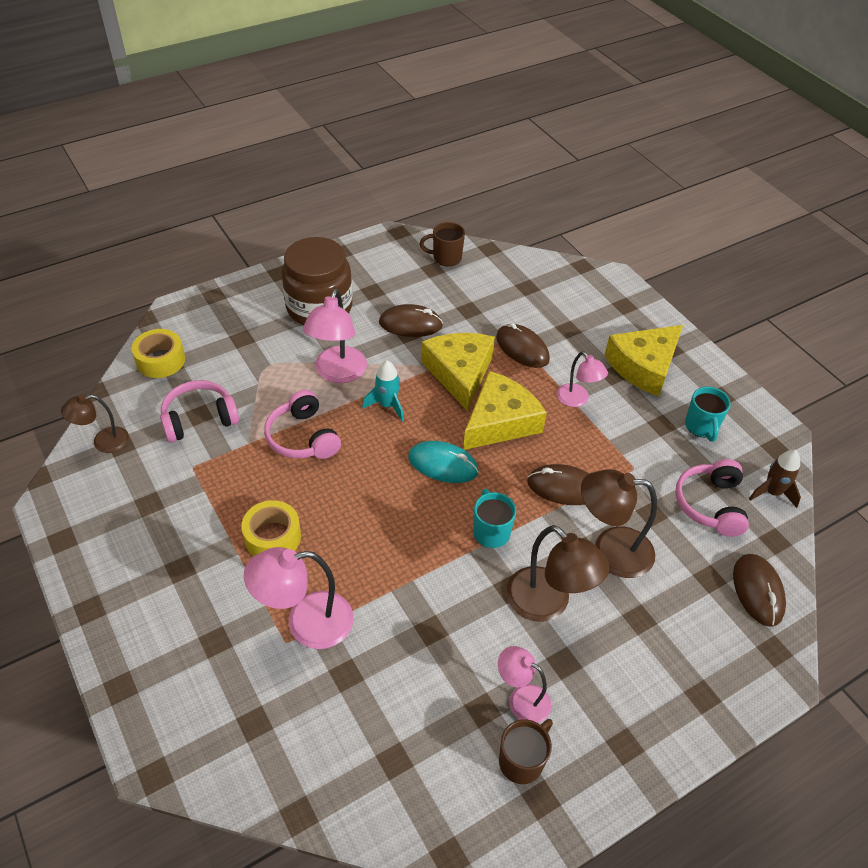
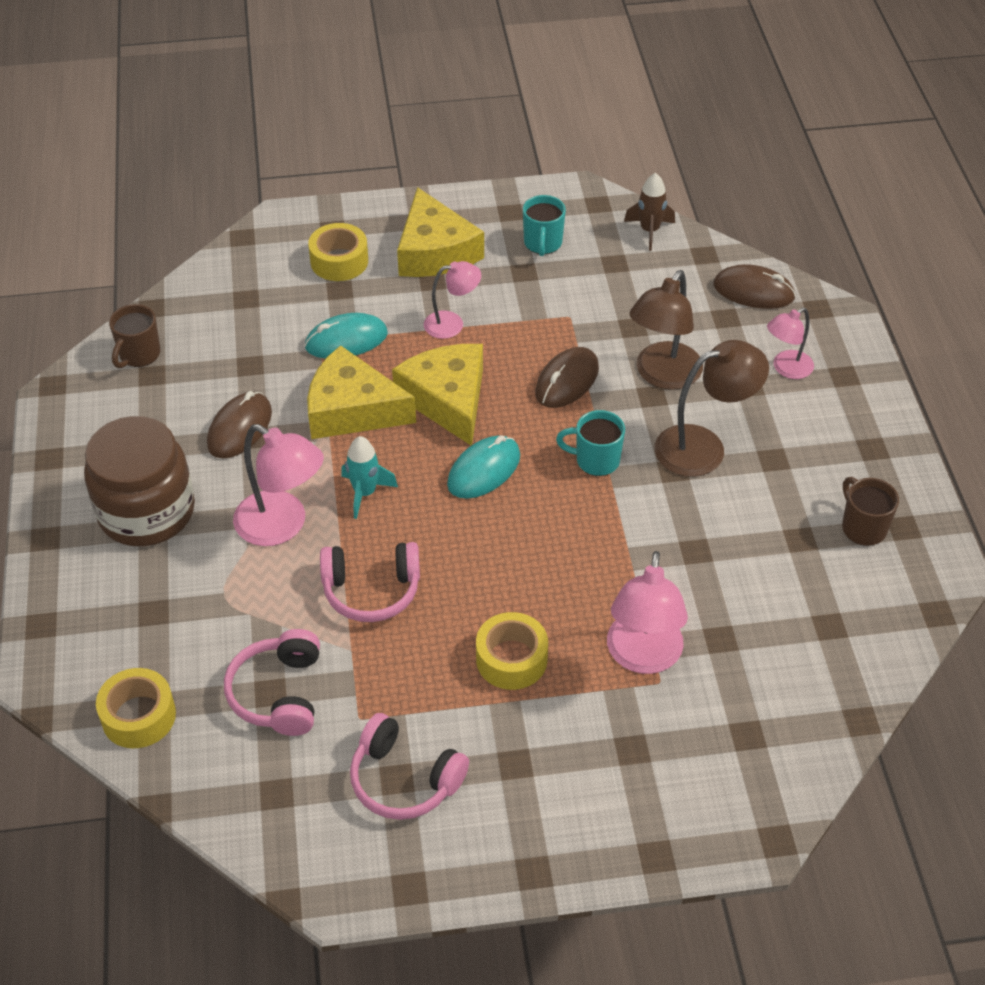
camera: 65 degrees left, 0 degrees up
(103, 442) = (259, 813): brown lamp -> none
(521, 699) = (800, 505): pink lamp -> pink lamp (786, 369)
(522, 349) = (346, 340): brown mouse -> turquoise mouse
(595, 319) = (339, 261): none -> yellow tape
(701, 426) = (542, 243): turquoise mug -> turquoise mug turned 75 degrees clockwise
(710, 504) = (642, 280): pink headphones -> pink headphones (404, 780)

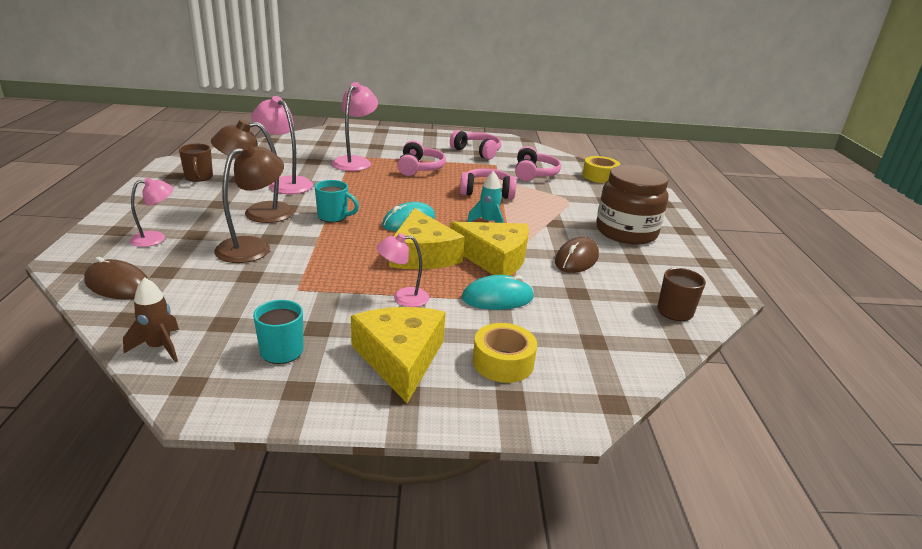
camera: 175 degrees left, 20 degrees down
(282, 526) = (539, 217): pink lamp -> pink lamp (285, 183)
(511, 659) = (419, 168): yellow tape -> pink headphones
(567, 381) = (327, 253): brown mouse -> none

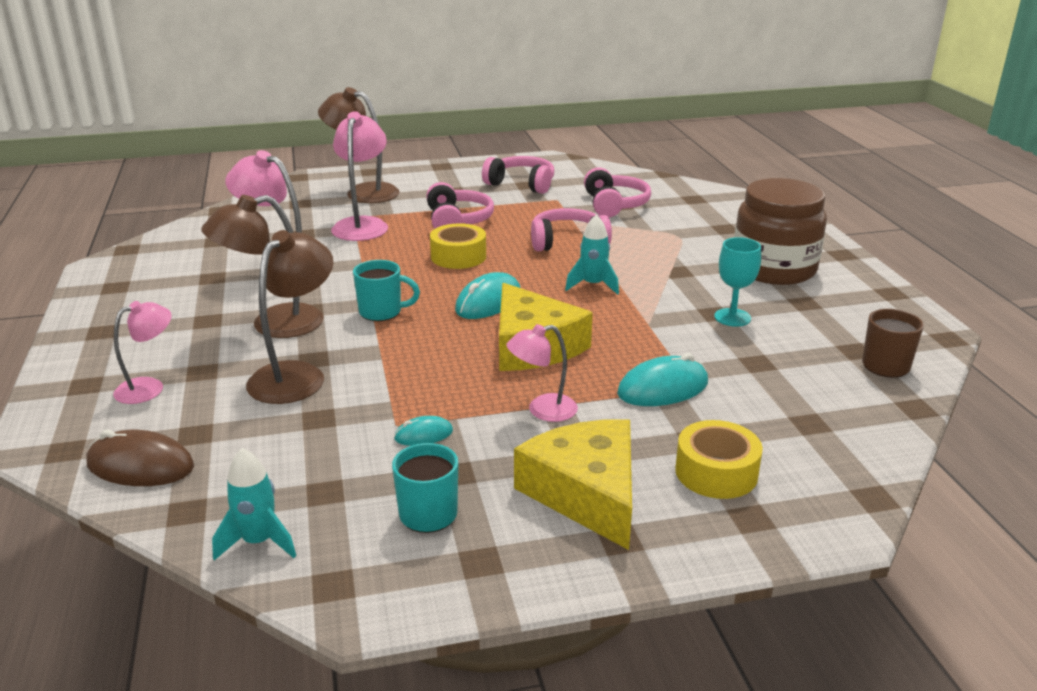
camera: 10 degrees left, 0 degrees up
(159, 347) = (259, 542): brown rocket -> turquoise rocket
(199, 177) = (152, 285): brown mug -> none
(312, 299) = (423, 435): none -> turquoise mouse
(368, 142) = (363, 192): none -> brown lamp
(494, 258) = (629, 334): yellow cheese -> none
(576, 259) = (732, 317): brown mouse -> turquoise goblet
(599, 176) = (700, 195): yellow tape -> yellow tape (458, 256)

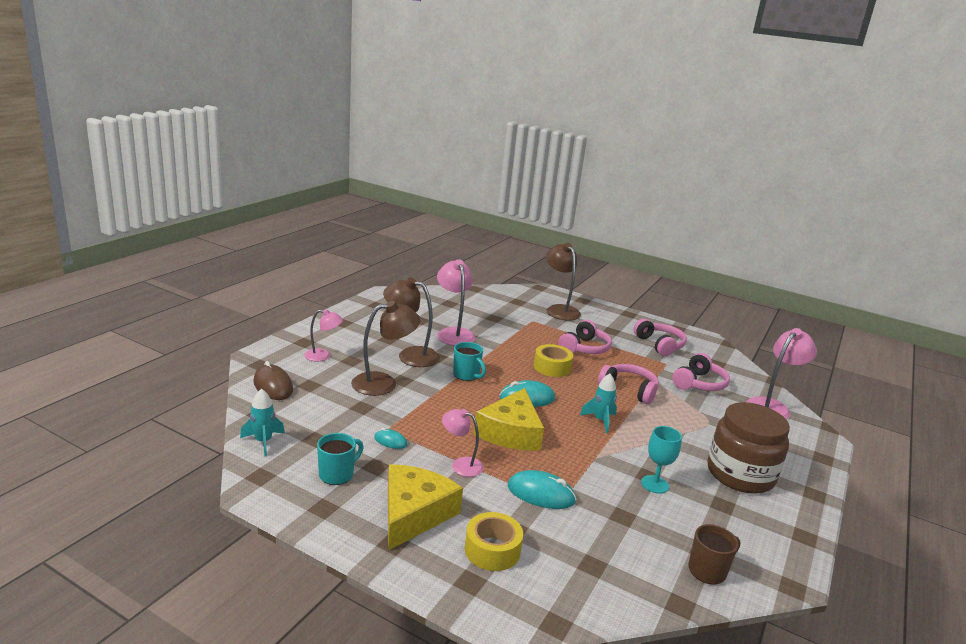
camera: 40 degrees right, 5 degrees down
(362, 225) = (530, 327): pink lamp -> pink lamp (772, 406)

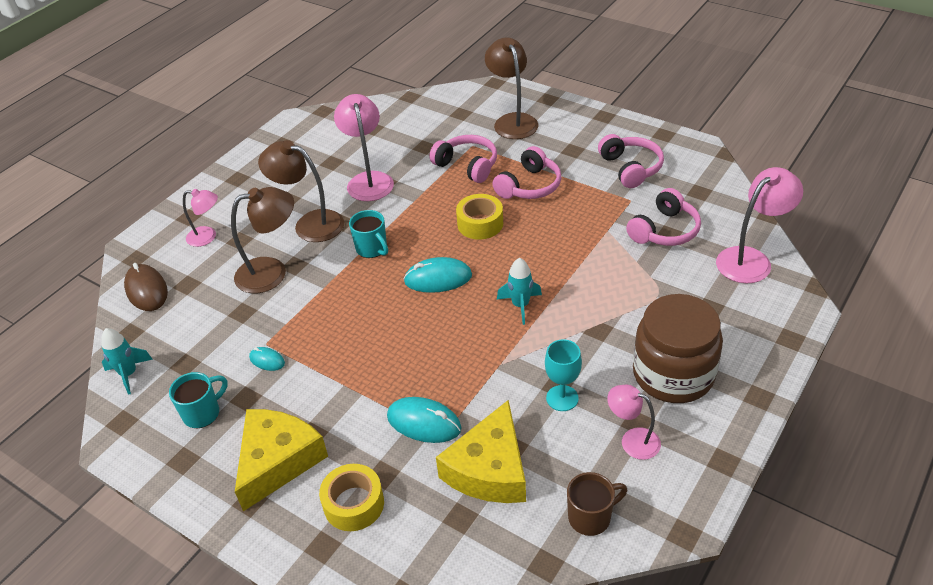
camera: 10 degrees right, 20 degrees up
(461, 465) = (341, 388): pink lamp -> pink lamp (632, 440)
(511, 432) = (408, 334): yellow cheese -> yellow cheese (489, 469)
(629, 390) = (569, 251): pink headphones -> pink headphones (467, 166)

